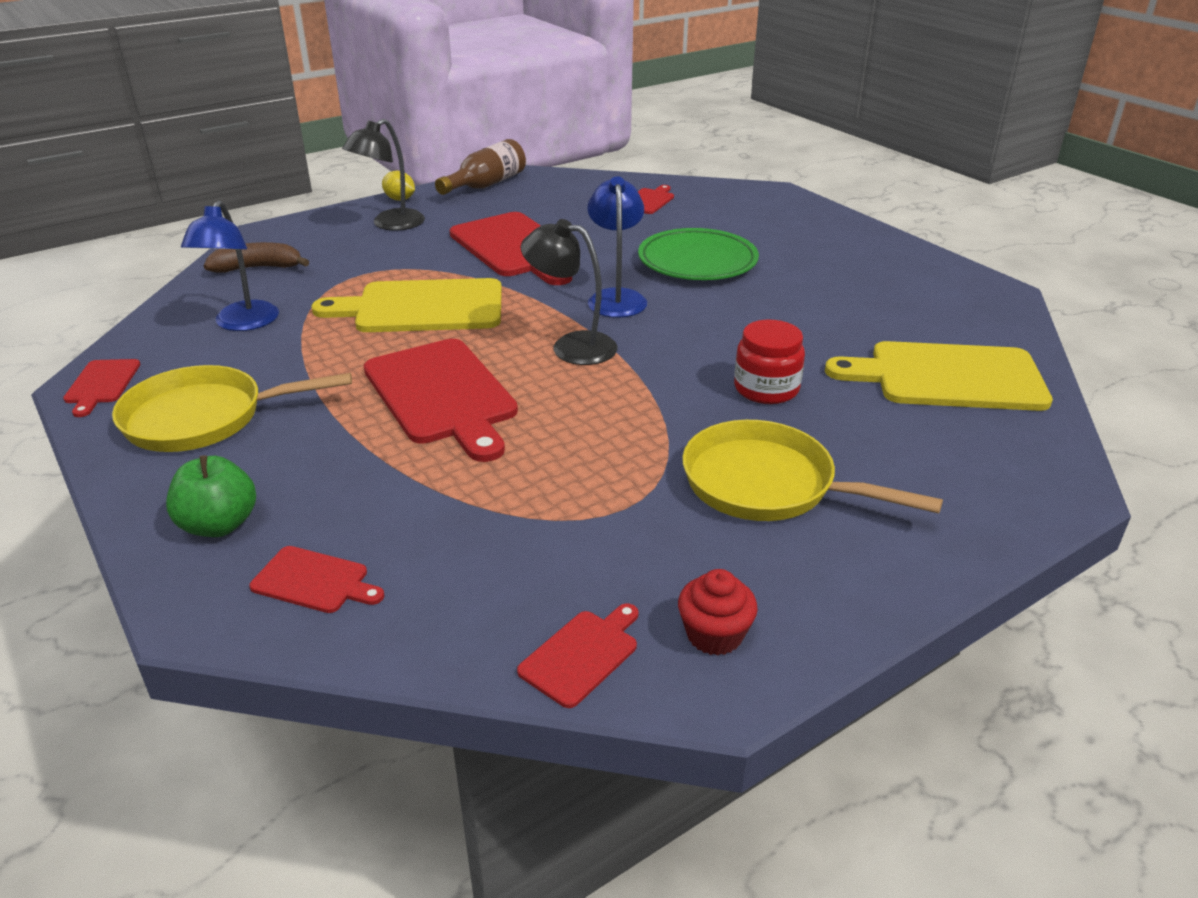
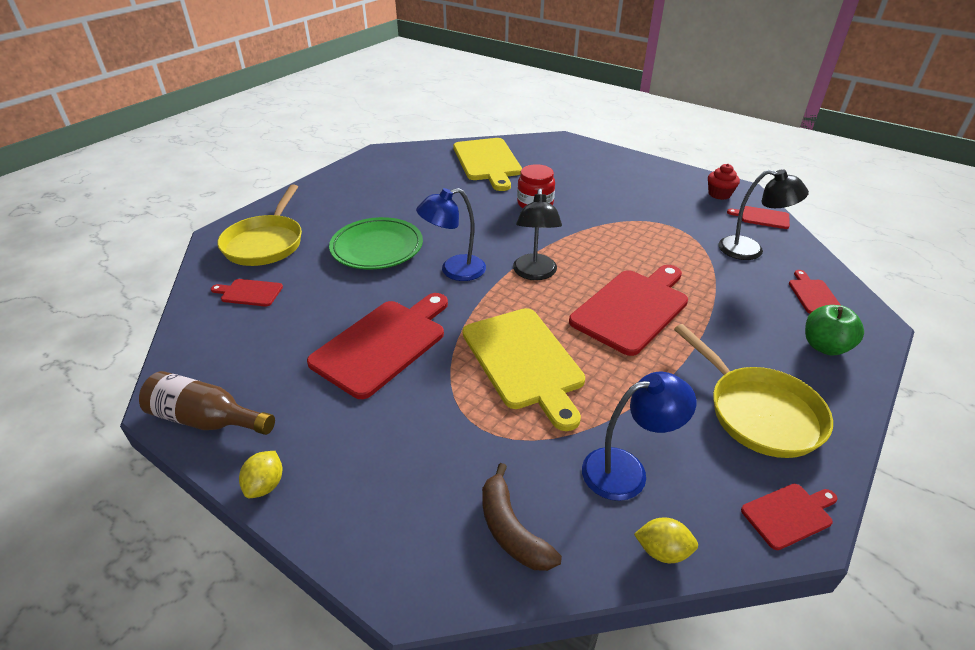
camera: 110 degrees left, 5 degrees up
(162, 317) = (662, 551): none -> yellow lemon
(390, 224) = (350, 460): black lamp -> black lamp (750, 250)
(767, 484) = (617, 194): yellow pan -> yellow pan (265, 243)

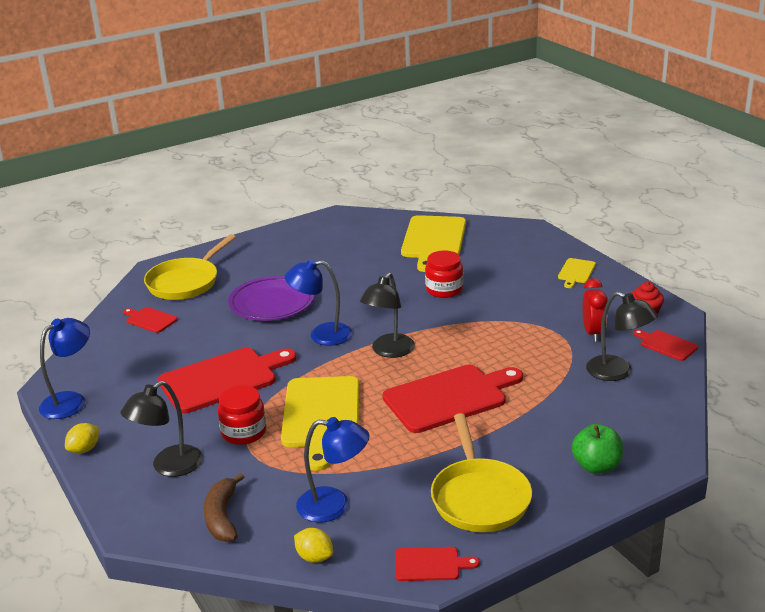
camera: 25 degrees right, 10 degrees down
(206, 419) = (71, 401): brown bottle -> blue lamp
(377, 248) = (272, 303): green plate -> purple plate
(395, 477) = (169, 467): none -> black lamp
(454, 404) = (244, 432): none -> red jar
(632, 169) = (576, 272): none -> yellow cutting board
(696, 219) = (593, 333): none -> red clock
(813, 295) = (637, 424): red cutting board -> none

